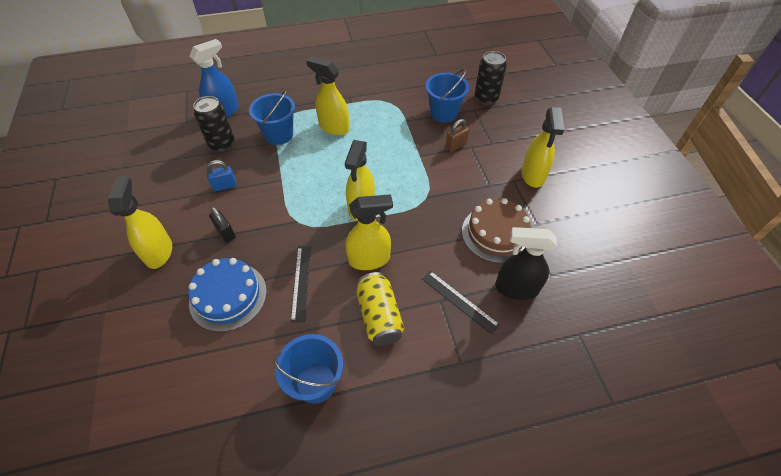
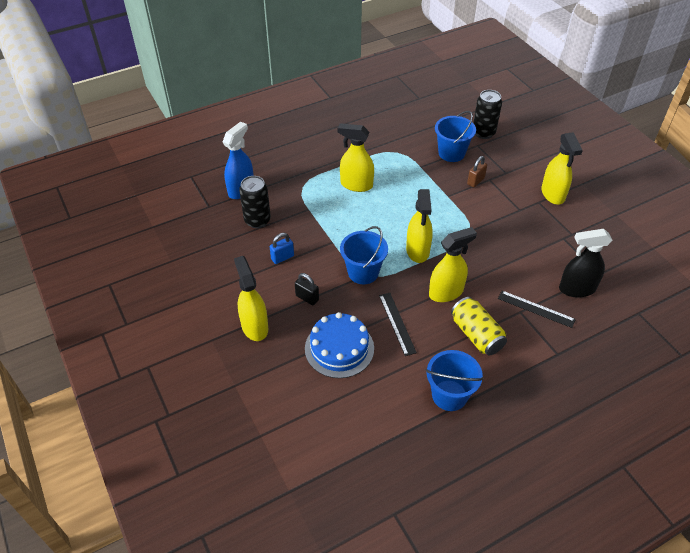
camera: 15 degrees left, 5 degrees down
(279, 134) = (307, 201): blue bucket -> blue bucket (363, 272)
(496, 233) = (542, 249): brown cake -> none

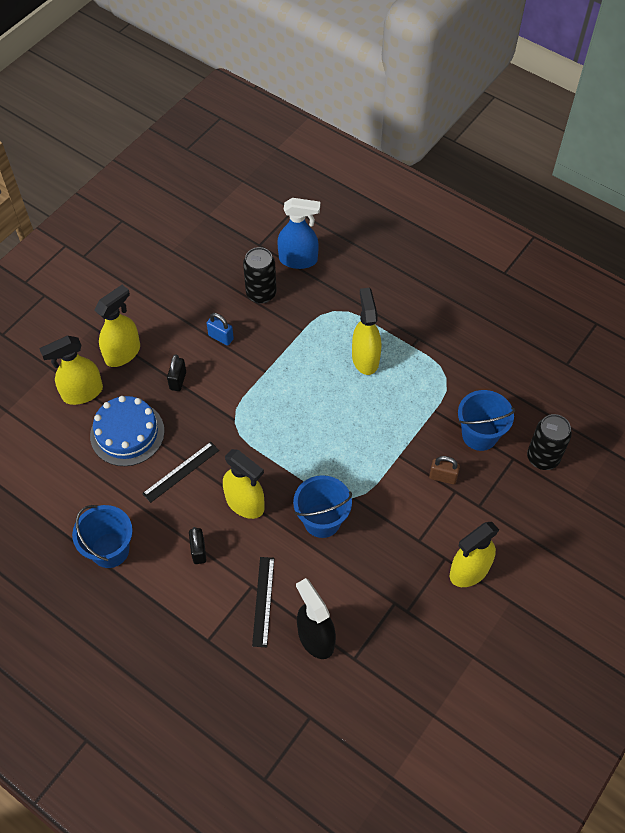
camera: 65 degrees right, 10 degrees up
(363, 272) = (236, 415): blue bucket -> blue bucket (322, 520)
(417, 251) = (293, 455): yellow spray bottle -> yellow spray bottle (82, 393)
(476, 335) = (198, 551): yellow can -> black padlock

